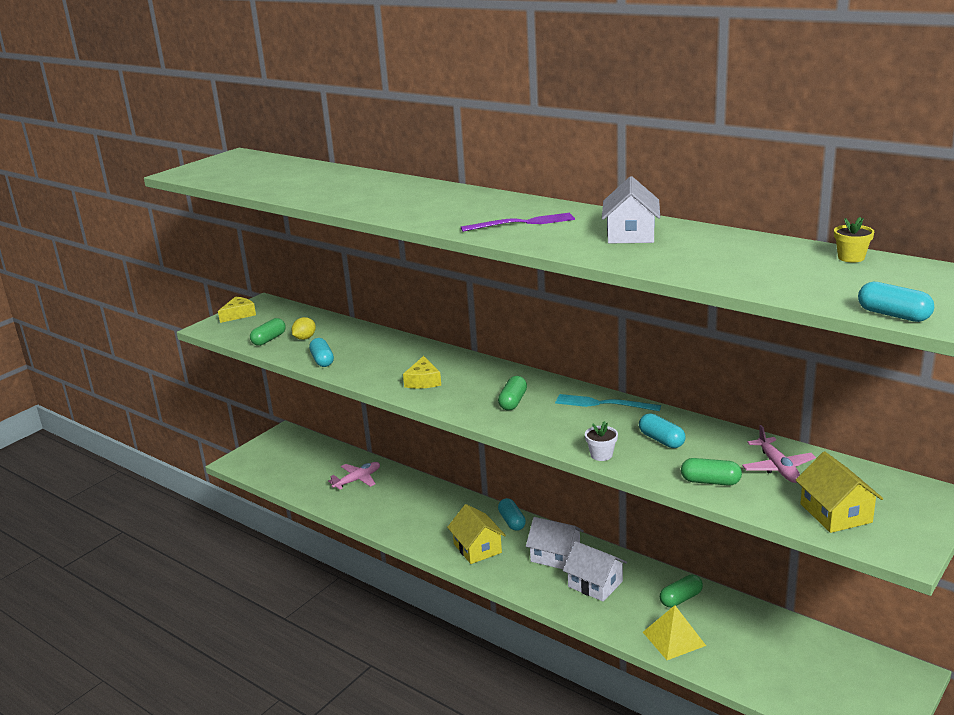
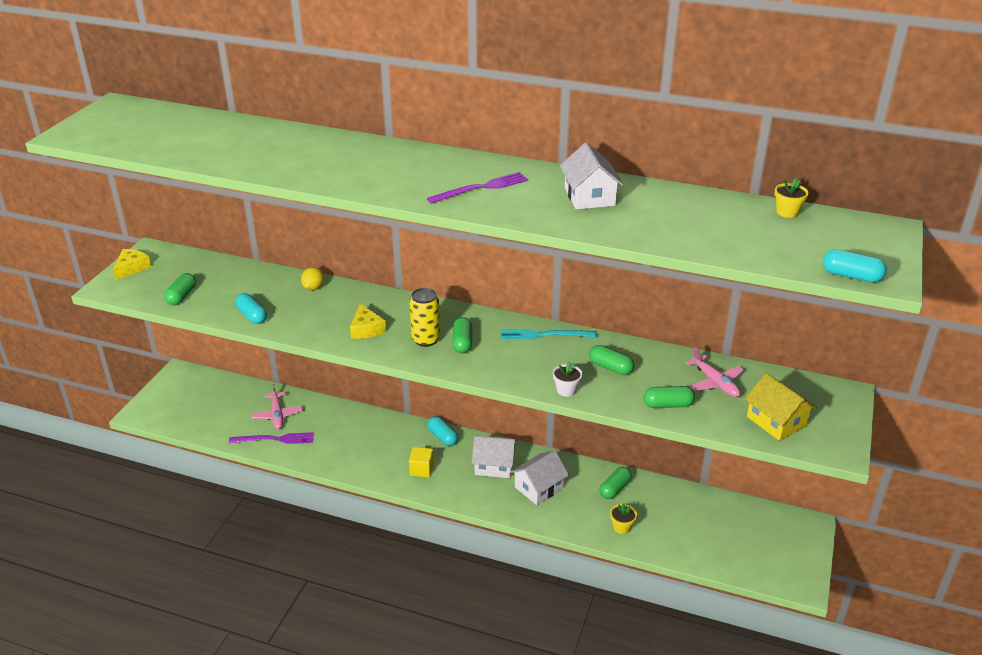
camera: 20 degrees left, 10 degrees up
(305, 338) = (219, 291): yellow lemon -> yellow lemon (313, 287)
(346, 501) = (275, 439): none -> purple fork
(357, 480) = (277, 415): pink plane -> pink plane turned 135 degrees clockwise
(477, 395) = (426, 339): none -> yellow can
(477, 548) = (421, 469): yellow house -> yellow cube
(595, 584) = (539, 487): white house -> white house turned 60 degrees counterclockwise
(661, 440) = (610, 367): turquoise capsule -> green capsule
(674, 638) = (622, 527): yellow pyramid -> yellow flower pot

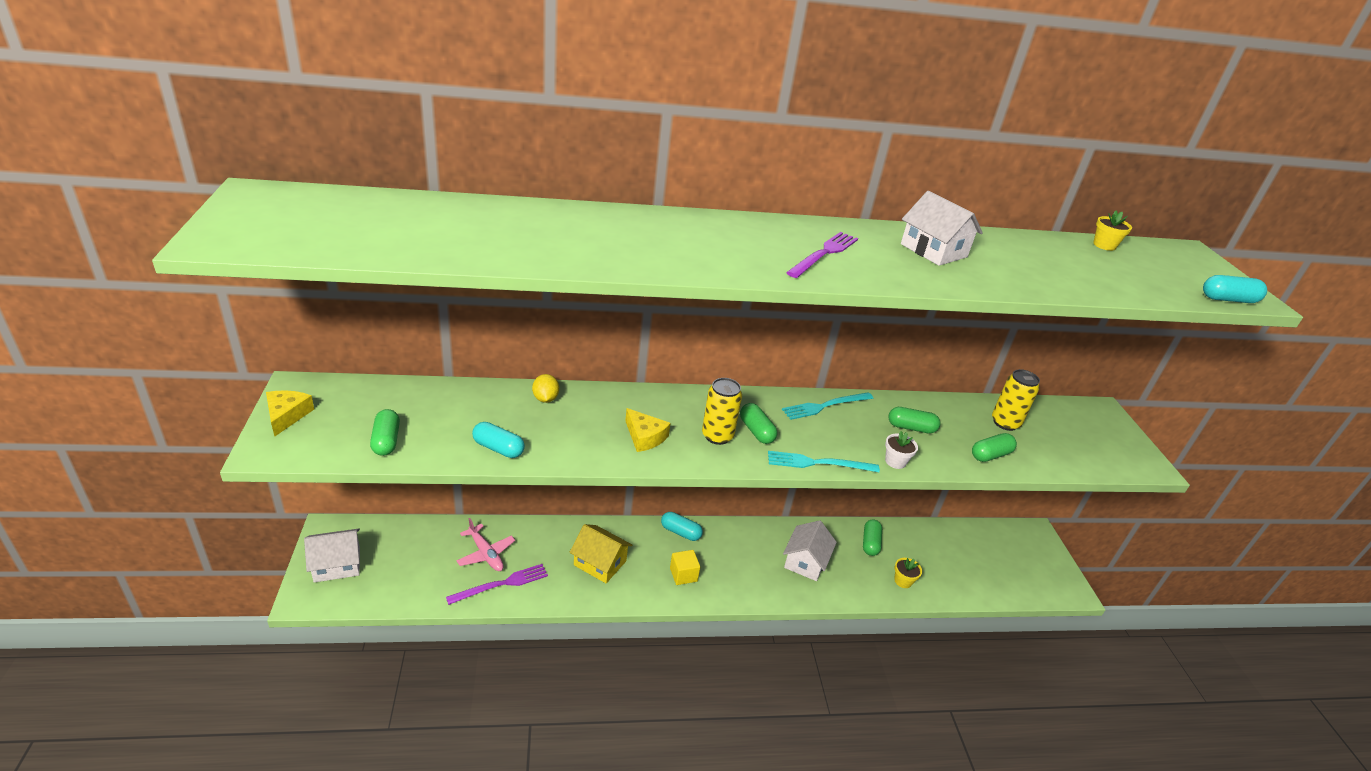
camera: 30 degrees left, 0 degrees up
(493, 377) = (818, 463): none -> turquoise fork
(494, 465) = (750, 549): white house -> white house (337, 564)
(715, 382) = (1005, 423): pink plane -> yellow can
(776, 421) = (1082, 449): yellow house -> yellow house (600, 563)

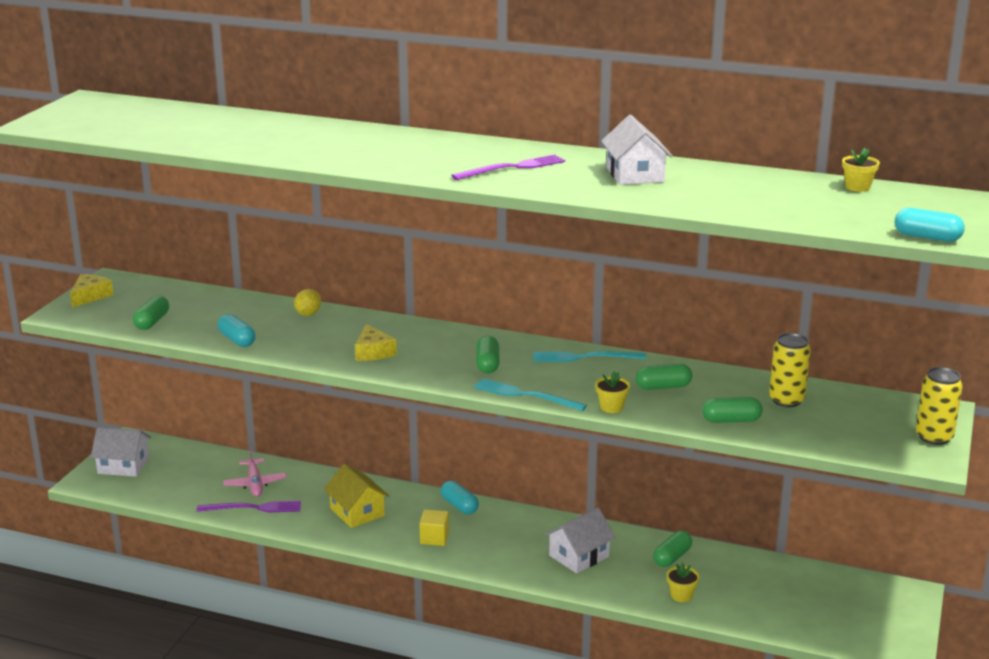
camera: 30 degrees right, 10 degrees down
(717, 436) = (444, 361): yellow can -> yellow can (934, 437)
(895, 461) = (611, 407): white flower pot -> yellow flower pot
(911, 428) = (663, 387): green capsule -> green capsule turned 45 degrees counterclockwise

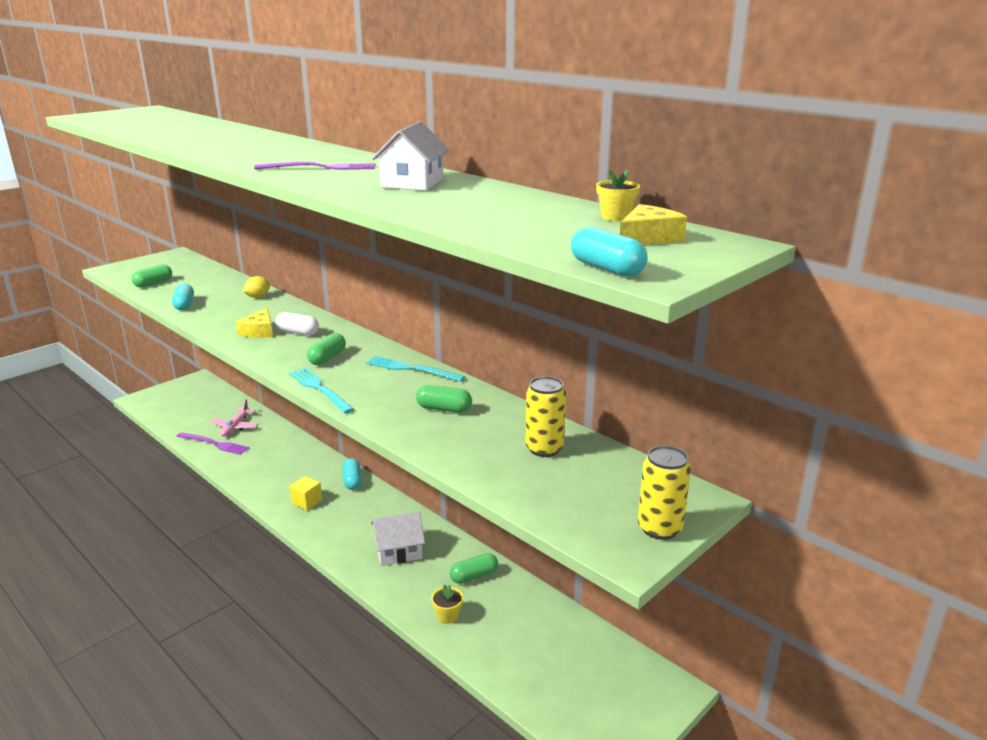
camera: 25 degrees right, 0 degrees up
(90, 296) = (146, 261): yellow cheese -> yellow cheese (648, 238)
(123, 465) = (173, 394): white house -> none
(357, 512) = (277, 466): yellow house -> none
(416, 344) = (298, 332): none -> white capsule
(611, 407) = (375, 416): yellow flower pot -> none
(731, 420) = (465, 455): green capsule -> none

